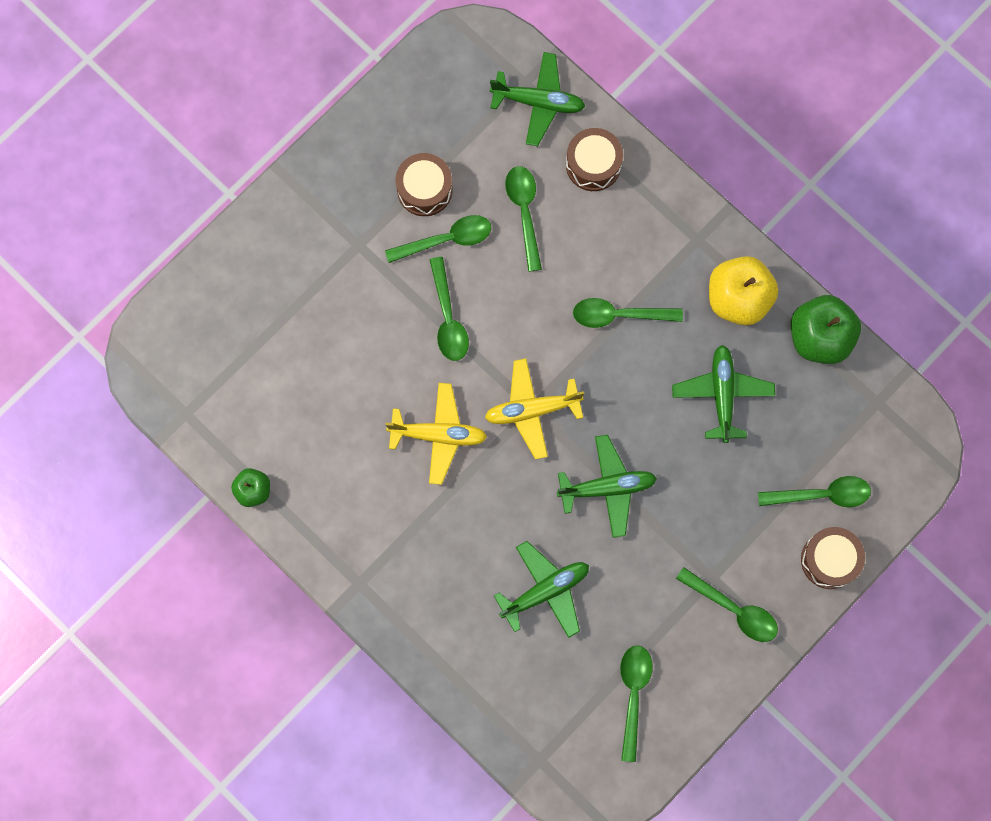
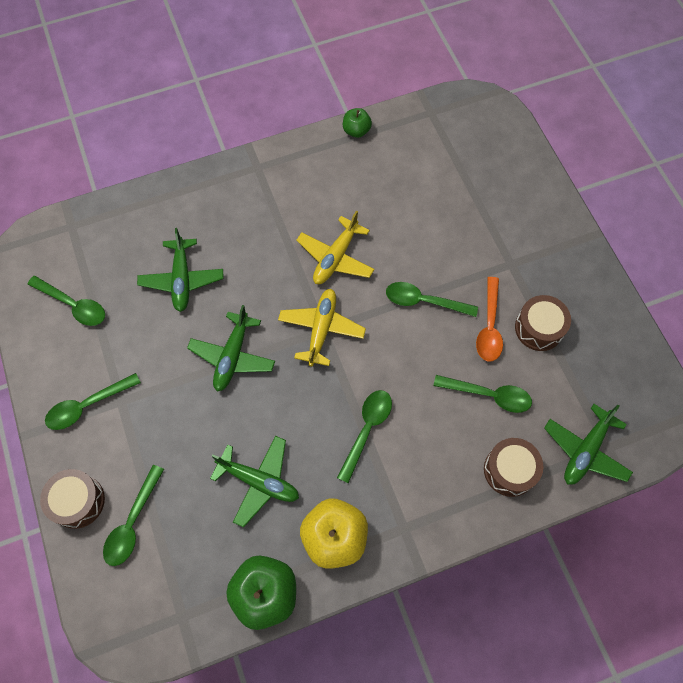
camera: 115 degrees right, 10 degrees down
(446, 240) = (489, 326): green spoon -> orange spoon

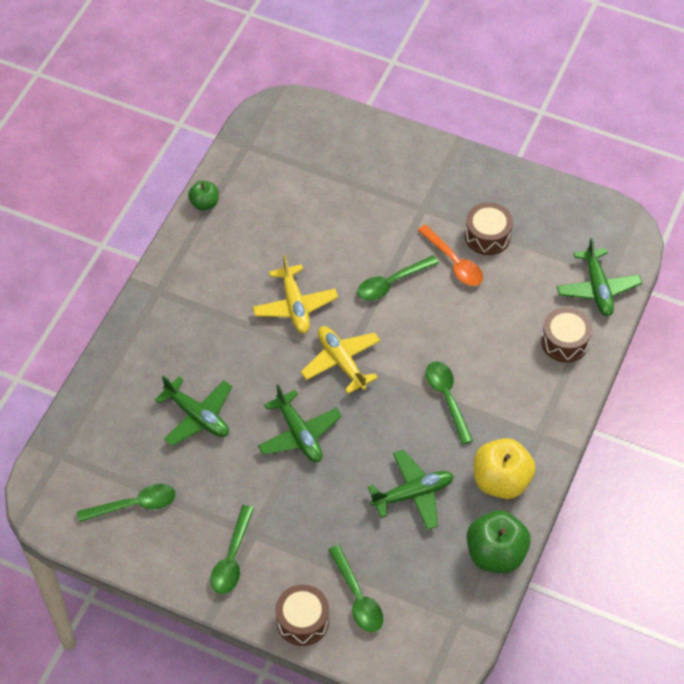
camera: 45 degrees left, 10 degrees down
(488, 395) = (501, 307): green spoon -> none

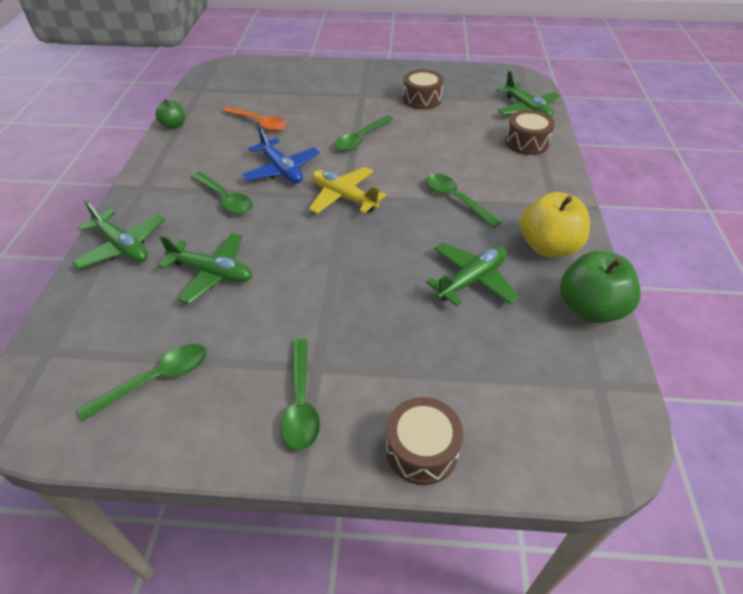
camera: 20 degrees left, 10 degrees down
(295, 305) = (281, 170): yellow plane -> blue plane
(299, 434) = (328, 260): green plane -> green plane (122, 246)
(357, 597) = (473, 398): green spoon -> green spoon (225, 199)
(454, 262) = (405, 117): orange spoon -> orange spoon (259, 123)

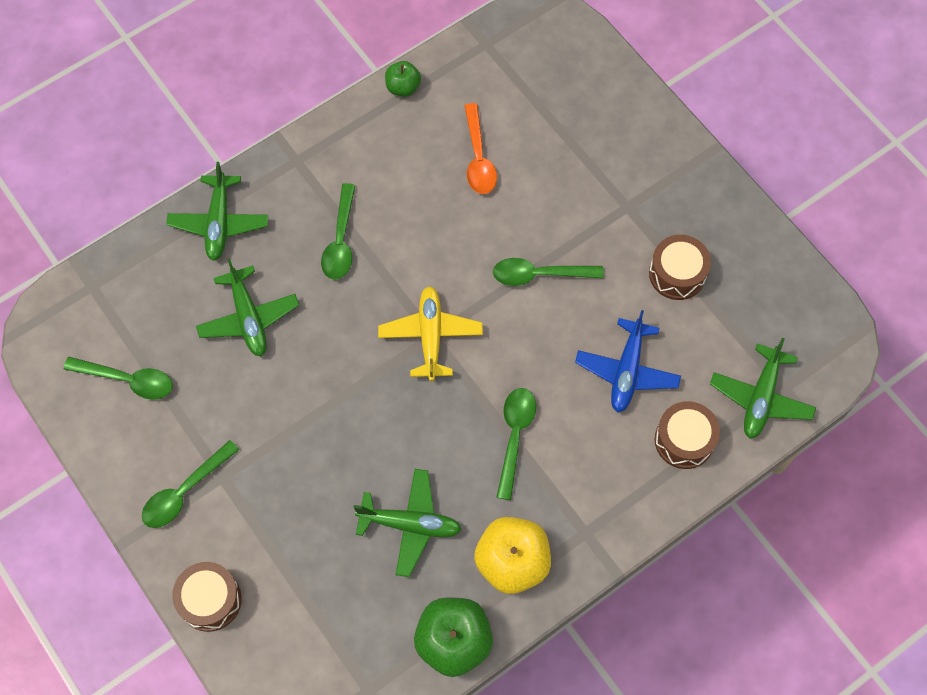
camera: 50 degrees right, 20 degrees up
(281, 170) = (423, 248): blue plane -> blue plane (627, 371)

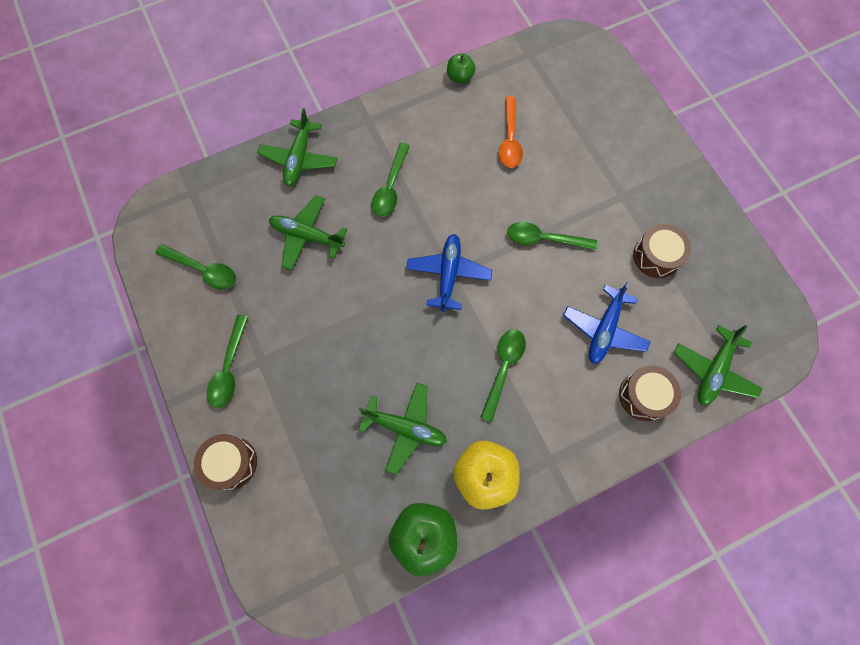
camera: 10 degrees right, 5 degrees up
(185, 491) = (229, 368): green spoon -> green spoon turned 45 degrees counterclockwise
(248, 318) = (307, 236): green plane -> green plane turned 120 degrees clockwise
(430, 336) = (448, 274): yellow plane -> blue plane

